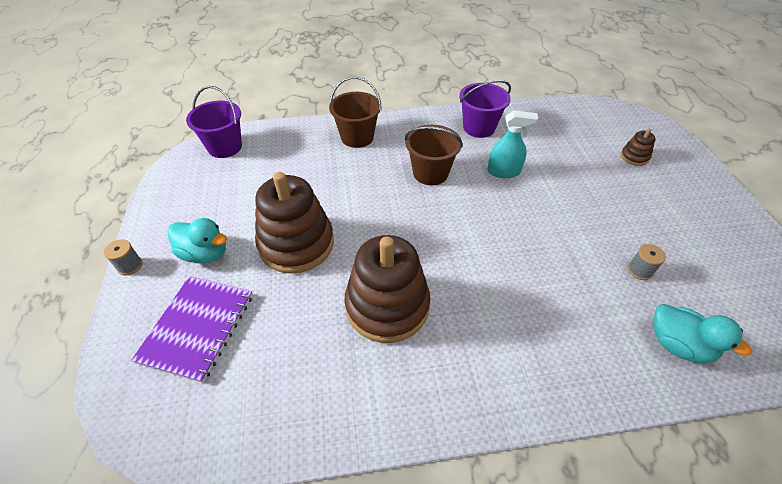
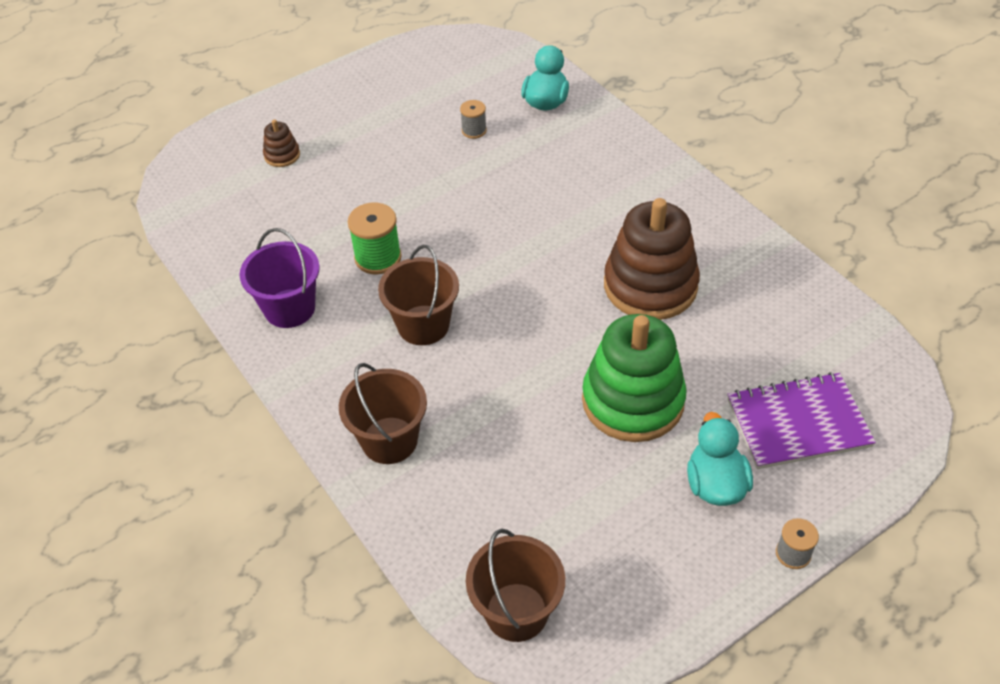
camera: 115 degrees left, 0 degrees up
(225, 147) = (516, 612): purple bucket -> brown bucket
(296, 244) = (633, 401): brown stacking toy -> green stacking toy
(503, 171) = (378, 258): turquoise spray bottle -> green spool

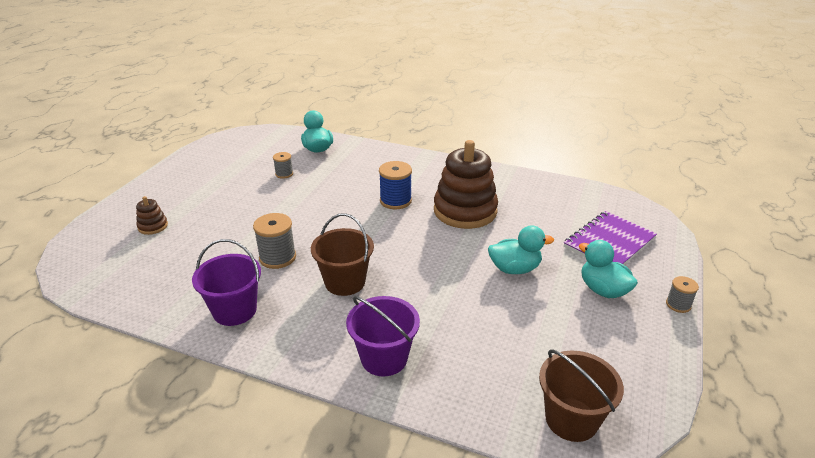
camera: 35 degrees left, 15 degrees down
(378, 258) = (277, 257): green spool -> grey spool
(389, 440) = (384, 358): brown bucket -> purple bucket
(575, 231) = (395, 201): none -> blue spool
(633, 401) = (514, 269): green stacking toy -> turquoise duck

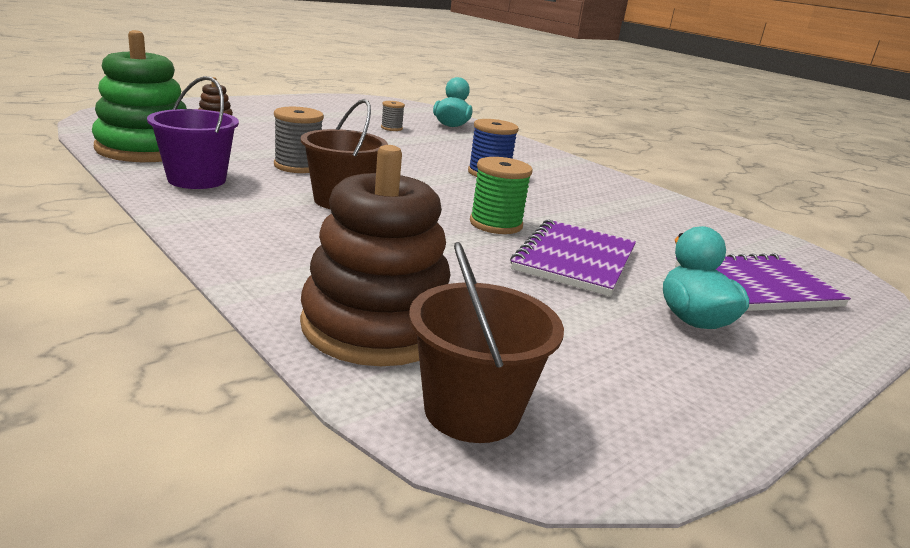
camera: 25 degrees right, 10 degrees down
(156, 294) = (145, 149): none -> green stacking toy
(384, 358) = (295, 261): purple bucket -> none
(448, 257) = (496, 224): none -> green spool
(465, 211) = (567, 203): brown stacking toy -> brown stacking toy (376, 326)
(514, 269) = (575, 260): turquoise duck -> purple notebook
(678, 305) = (819, 378): grey spool -> none

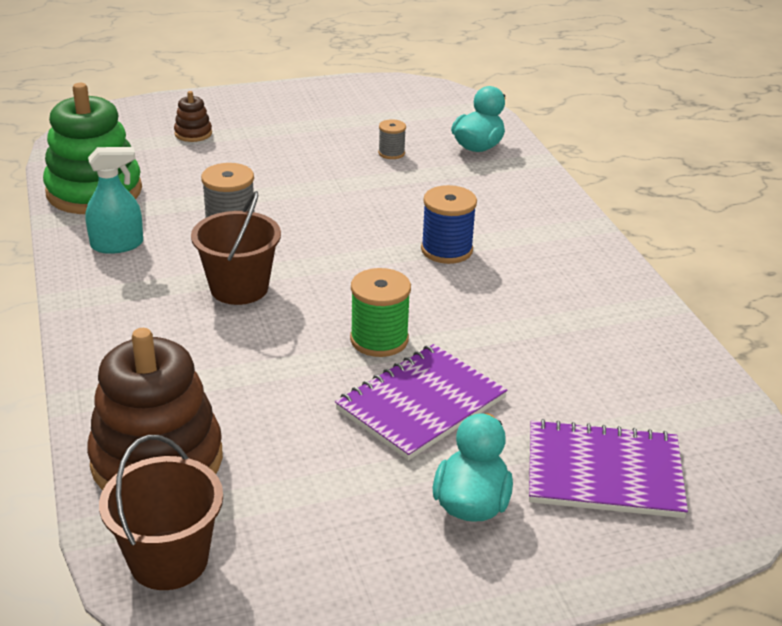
camera: 25 degrees right, 10 degrees up
(197, 179) = (117, 245): purple bucket -> turquoise spray bottle

